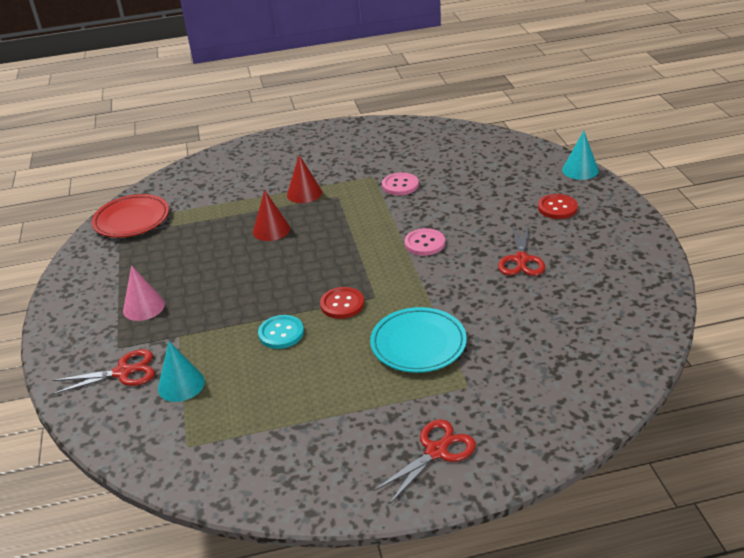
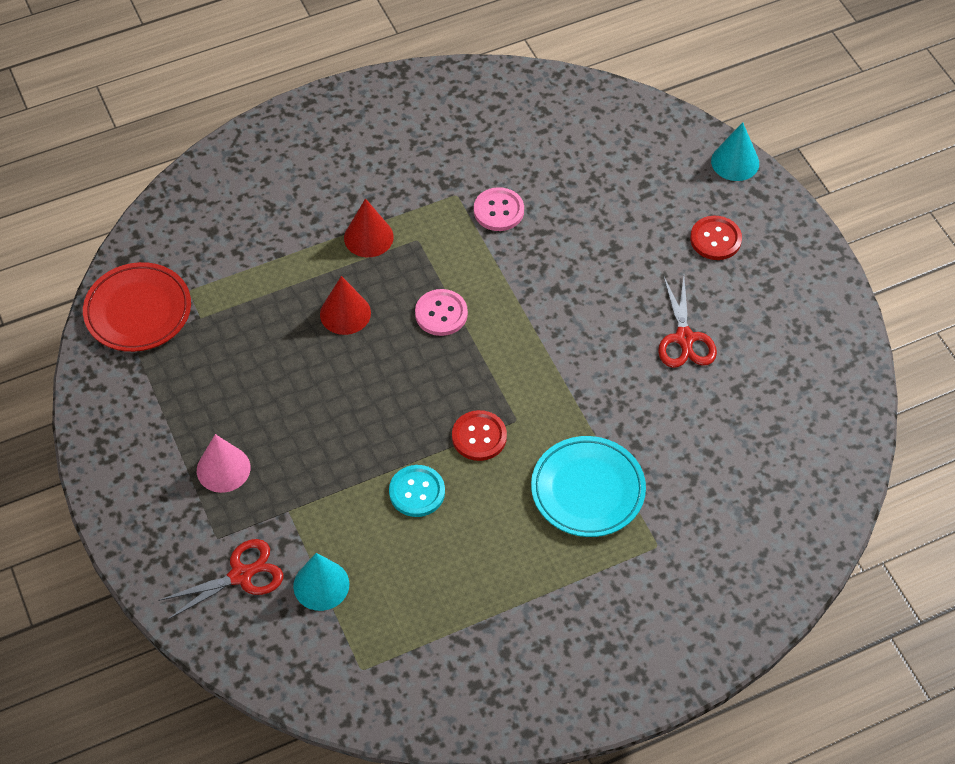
camera: 15 degrees left, 20 degrees up
(424, 243) = (557, 320): pink button -> pink button (441, 314)
(436, 451) = (641, 638): red scissors -> none

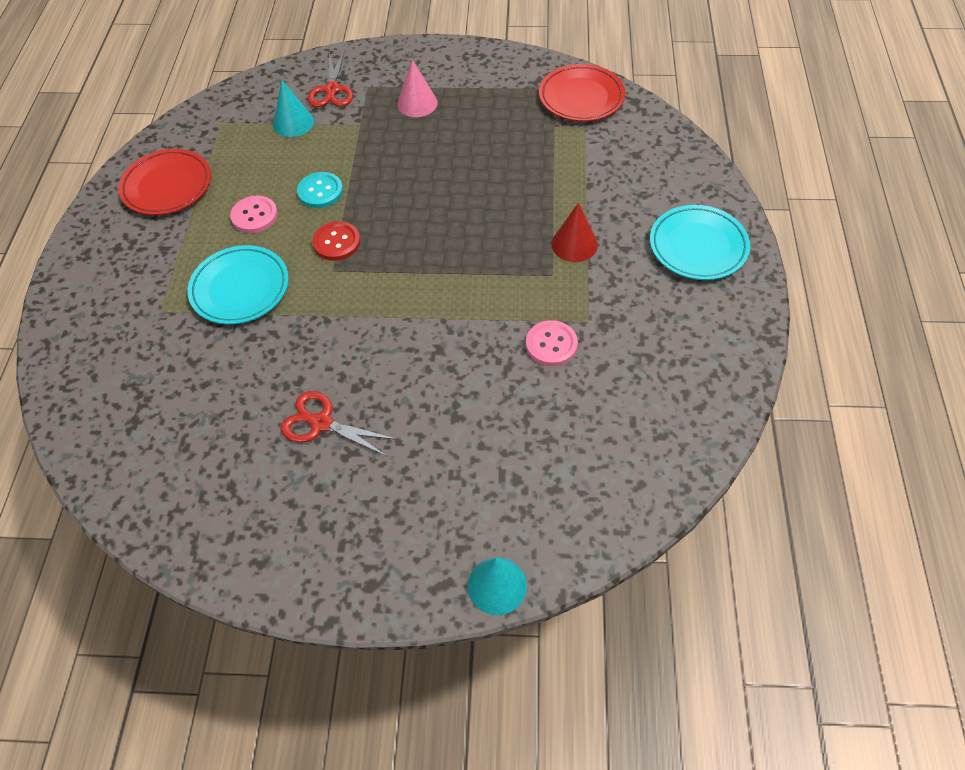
camera: 120 degrees right, 0 degrees up
(319, 145) = (698, 246): none -> turquoise plate
(345, 313) = (505, 205): red cone -> none
(441, 314) = (465, 262): pink button -> pink button (254, 216)
(495, 658) = (167, 186): none -> red plate
(715, 239) = (410, 509): red button -> none

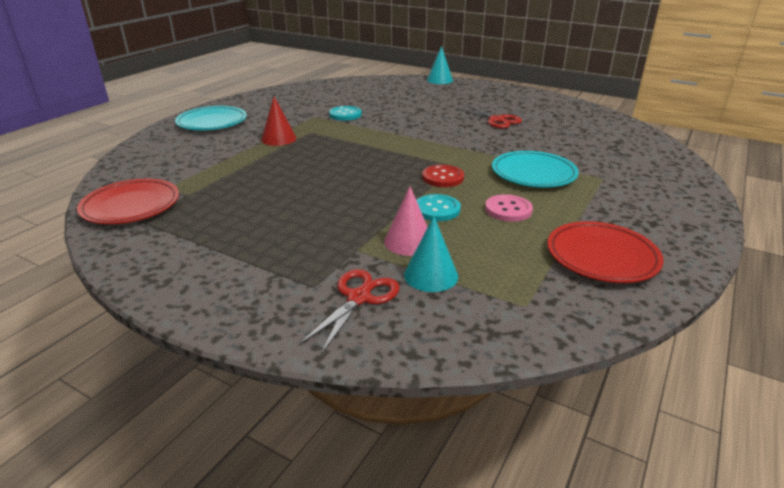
camera: 155 degrees left, 25 degrees down
(417, 103) = (278, 250): pink cone -> pink cone (408, 242)
(551, 344) = (345, 114): pink button -> turquoise button

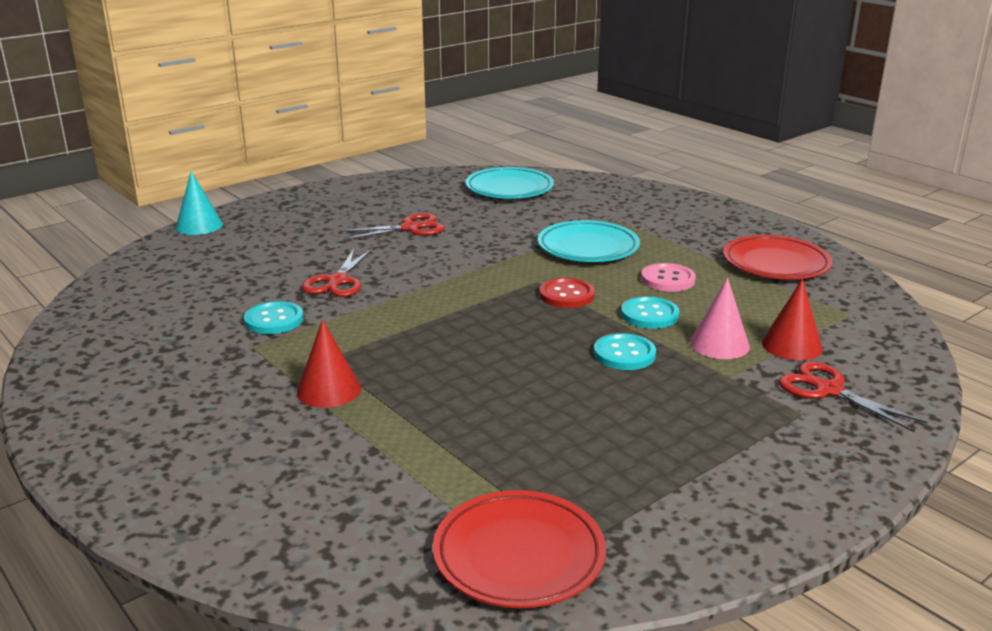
camera: 70 degrees left, 5 degrees down
(212, 122) = (167, 453): turquoise plate -> turquoise plate (509, 188)
(367, 207) = (624, 354): none -> turquoise button
(402, 118) = (338, 281): none -> red scissors
(431, 275) = (791, 345): turquoise cone -> red cone

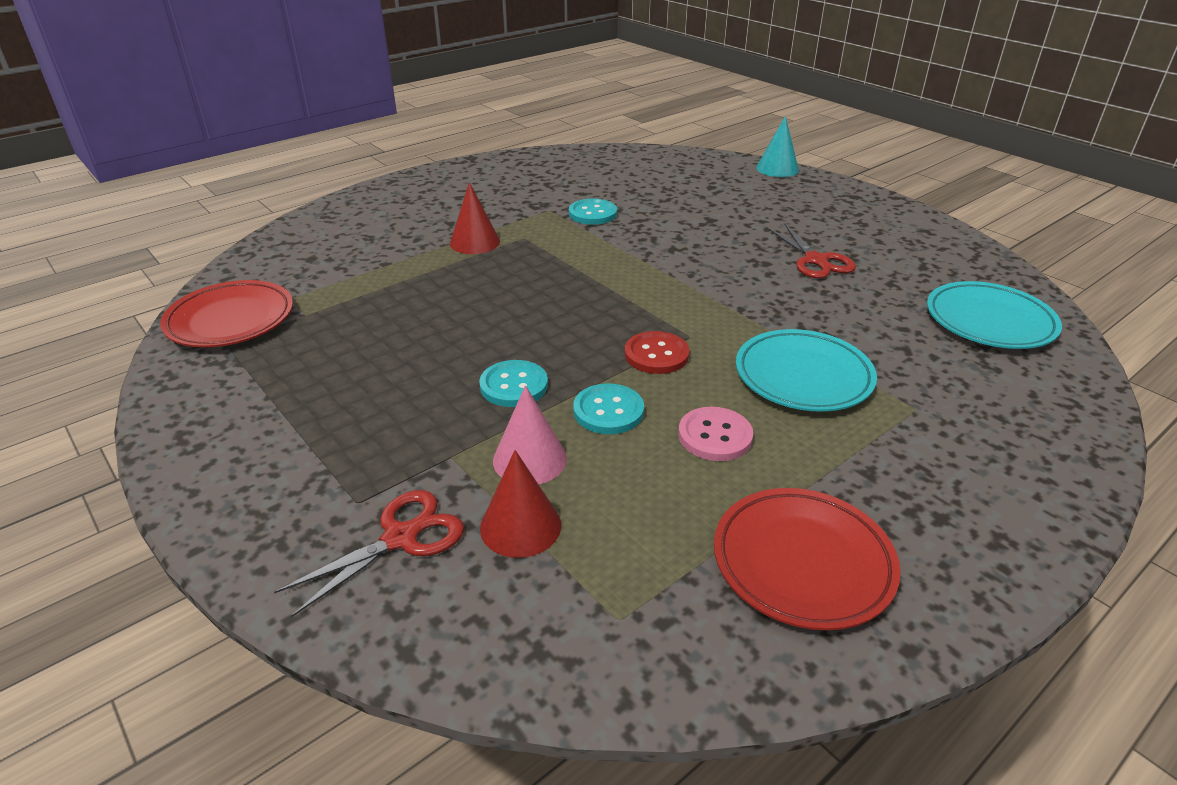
camera: 90 degrees right, 10 degrees up
(338, 281) = (671, 233): red scissors -> none

